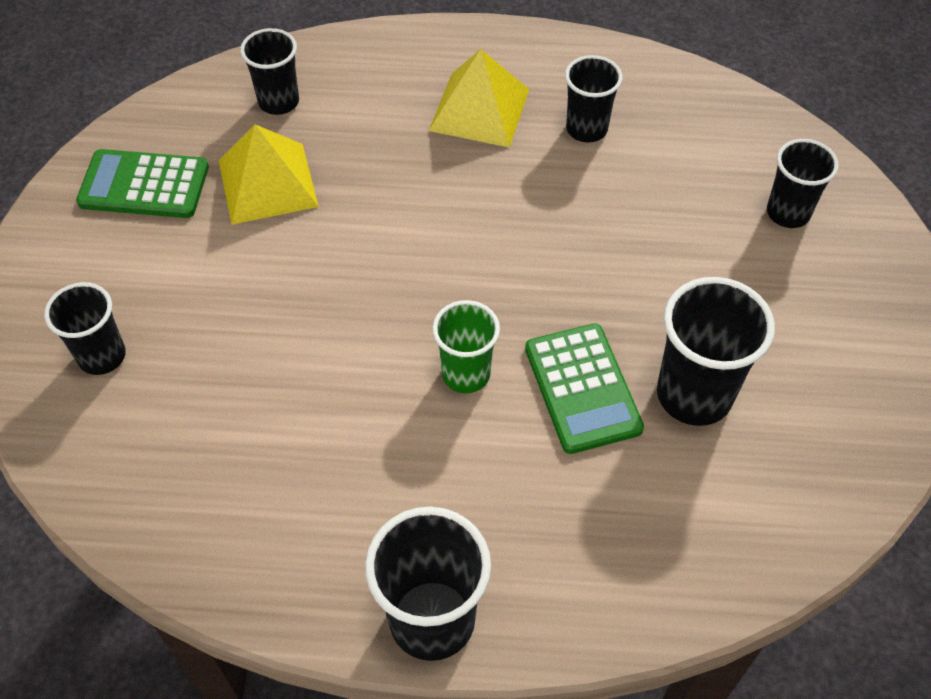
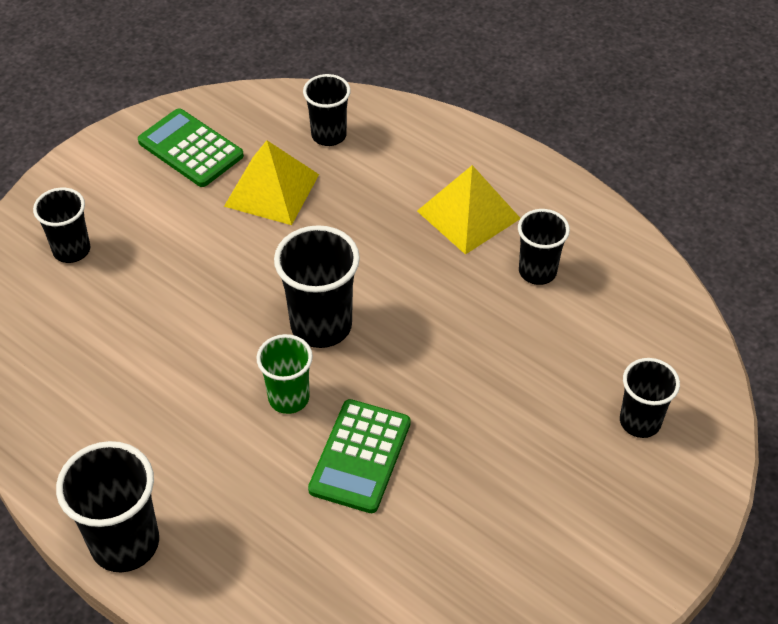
camera: 35 degrees right, 5 degrees down
(694, 395) = (437, 510): black cup -> black cup (321, 326)

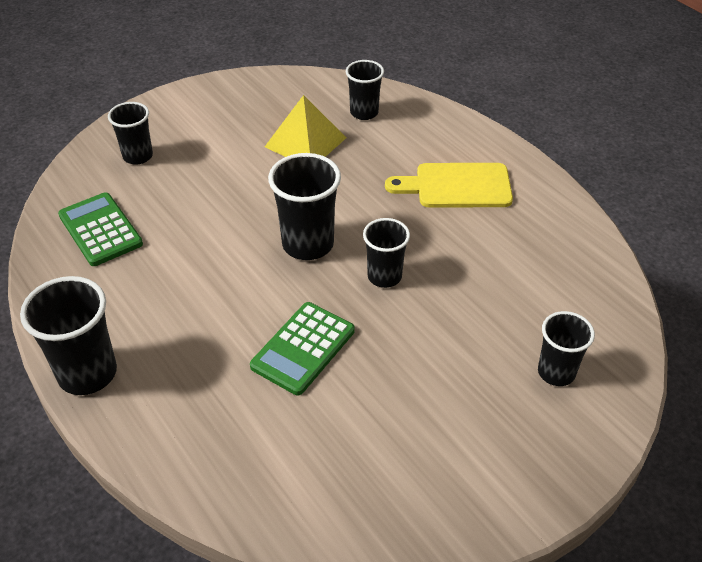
camera: 15 degrees right, 5 degrees down
(190, 149) = (254, 104): green calculator -> green calculator (100, 230)
(289, 398) = (261, 292): green cup -> none
(468, 214) = (457, 186): yellow pyramid -> yellow cutting board
(537, 271) = (501, 238): black cup -> black cup (384, 276)

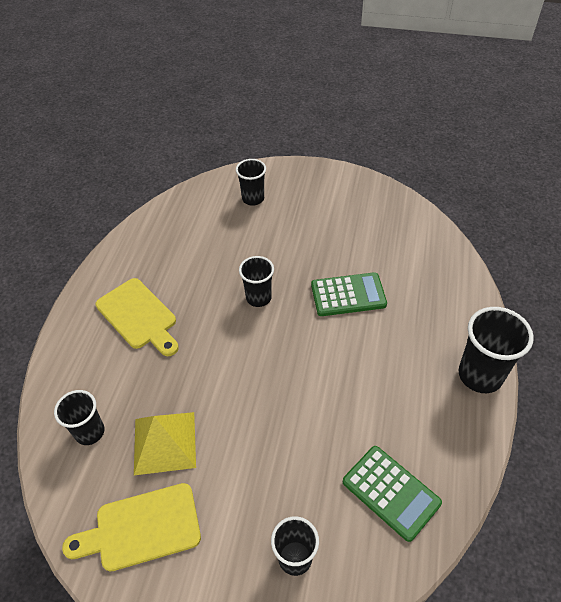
camera: 130 degrees left, 5 degrees up
(100, 230) = (391, 492): green calculator -> green calculator turned 60 degrees counterclockwise
(256, 104) = (141, 528): none -> yellow cutting board
(308, 244) = (271, 353): black cup -> none

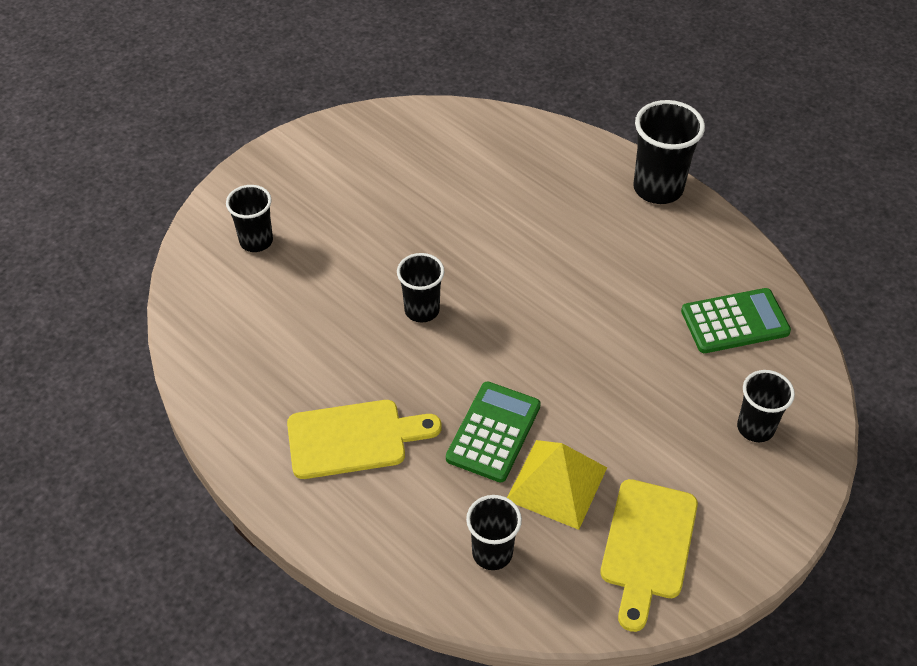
camera: 60 degrees left, 0 degrees up
(348, 295) = (482, 231): green calculator -> green calculator (493, 432)

